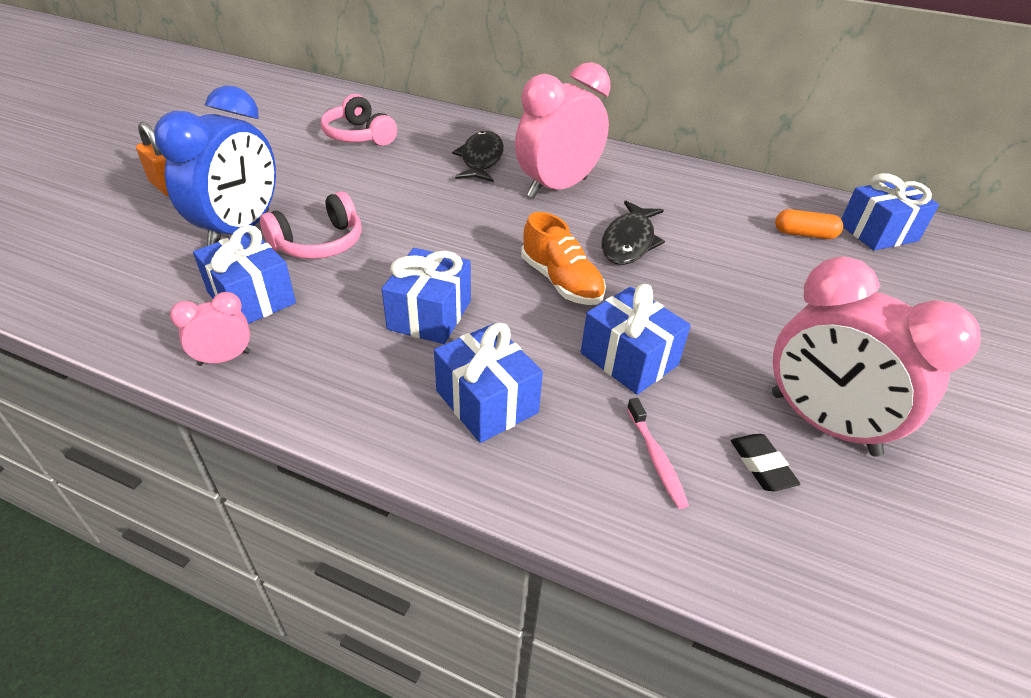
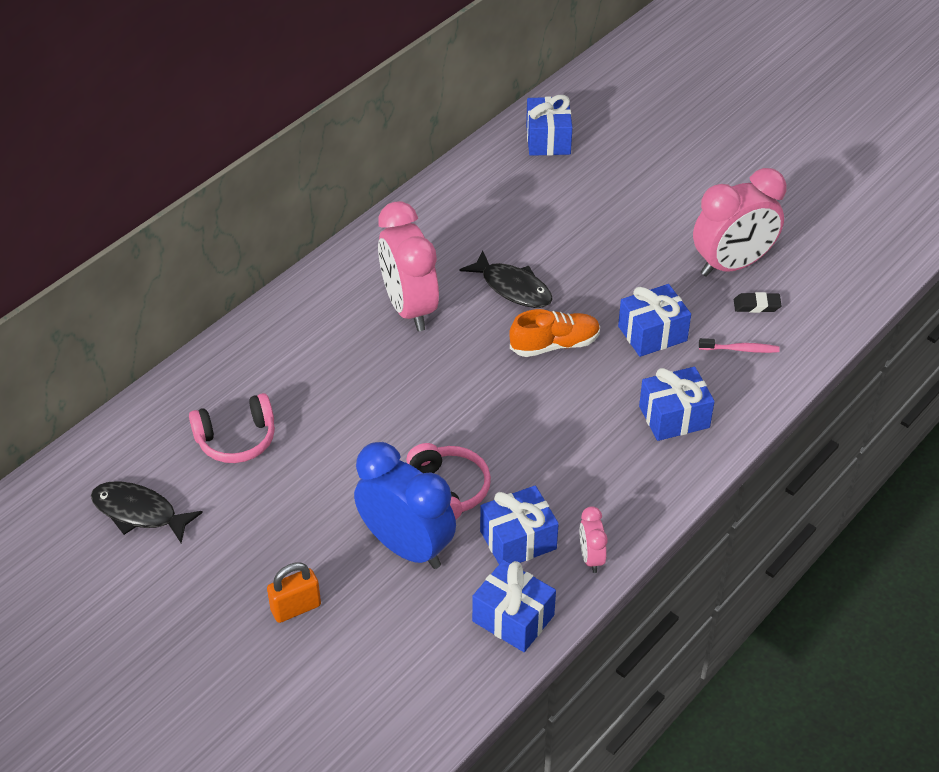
camera: 70 degrees left, 5 degrees up
(430, 315) = (573, 431): blue gift -> blue gift (513, 618)
(481, 159) = (332, 349): black fish -> black fish (139, 512)
(804, 234) = (536, 181): orange capsule -> none

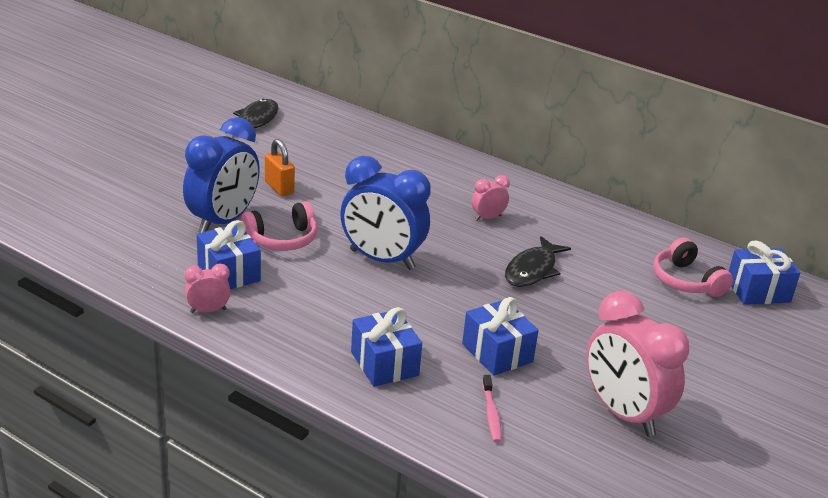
camera: 80 degrees right, 15 degrees down
(236, 439) = (327, 151): pink headphones -> pink headphones (686, 281)
(296, 608) = (167, 179): orange padlock -> orange padlock (279, 188)
(409, 308) = (487, 218): pink clock -> pink clock, size x0.46
(492, 404) = (382, 259): none -> blue clock
(513, 618) = (146, 271): blue gift -> none
(554, 344) = (464, 293): orange shoe -> none
(756, 305) = (564, 429): black eraser -> none

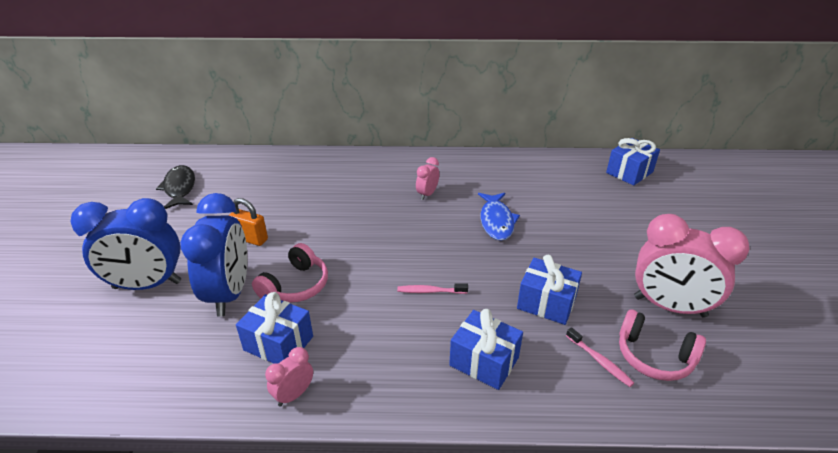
camera: 30 degrees left, 5 degrees up
(382, 259) = (389, 265): blue clock -> blue clock (147, 285)
(396, 295) = (430, 291): none -> pink toothbrush
(532, 270) = (496, 221): black fish -> blue fish
(686, 281) = (588, 184): pink headphones -> pink headphones (654, 356)

